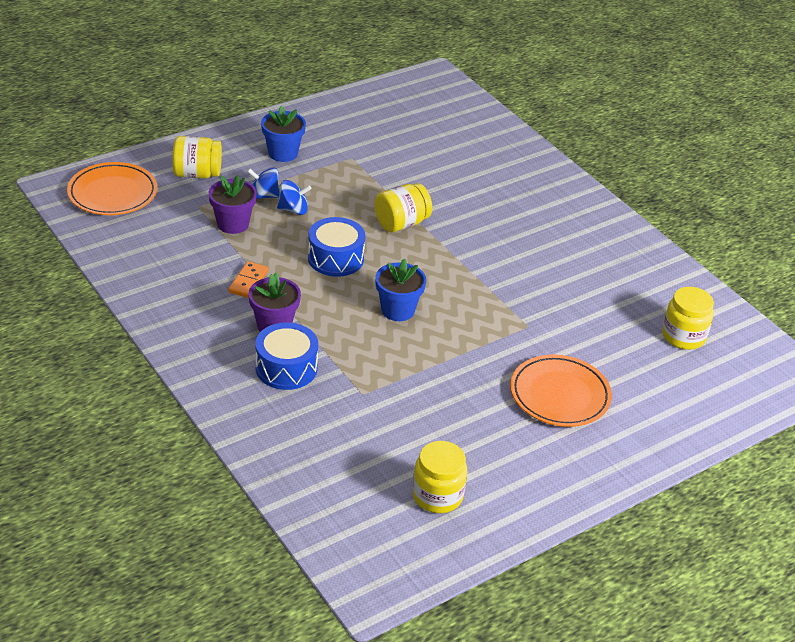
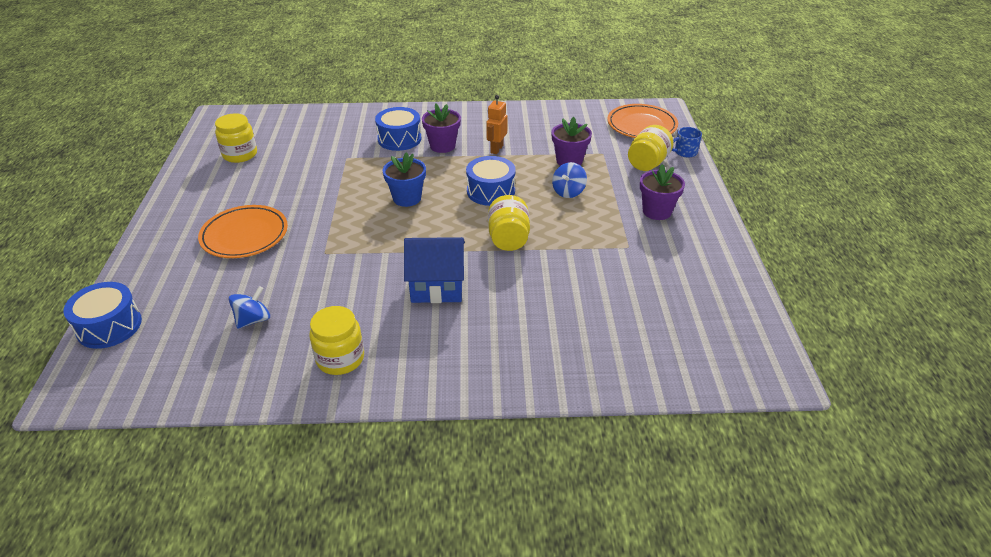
camera: 125 degrees right, 0 degrees up
(154, 155) = (685, 152): none -> blue mug
(248, 282) = (496, 149): orange domino -> orange robot
(263, 196) = (597, 184): blue spinning top -> blue spinning top (253, 320)
(283, 153) = (657, 211): blue flower pot -> purple flower pot
(500, 241) = (437, 286): none -> blue house
(683, 336) = (210, 340): yellow jar -> yellow jar (340, 358)
(739, 407) = (109, 326): none -> blue drum

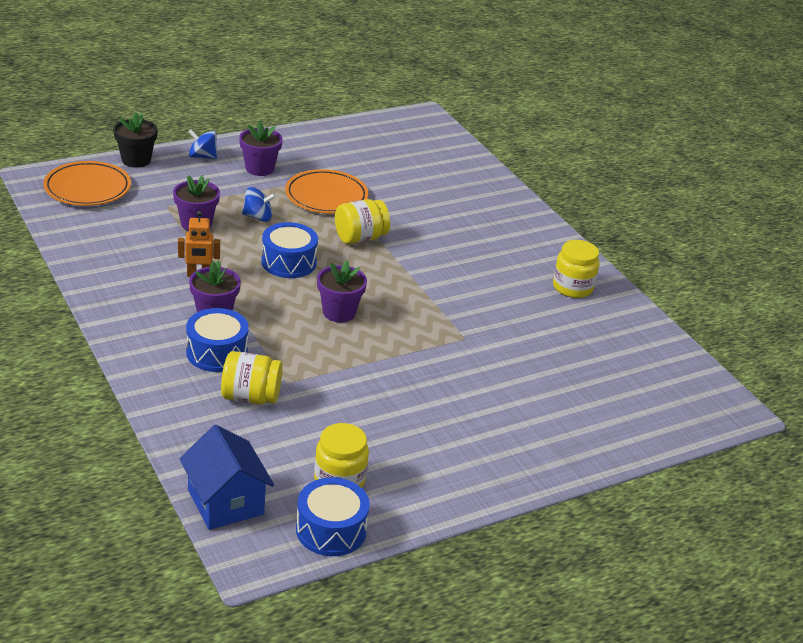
camera: 120 degrees left, 5 degrees down
(109, 326) = (664, 430): blue drum -> blue drum (331, 530)
(244, 235) = (483, 402): orange plate -> orange plate (326, 196)
(253, 320) = (578, 347): blue spinning top -> blue spinning top (202, 156)
(407, 198) = (339, 312): blue flower pot -> purple flower pot
(437, 286) = (454, 262): blue house -> blue house (225, 502)
(647, 163) = (173, 179): yellow jar -> yellow jar (250, 397)
(685, 152) = (136, 160): blue mug -> black flower pot

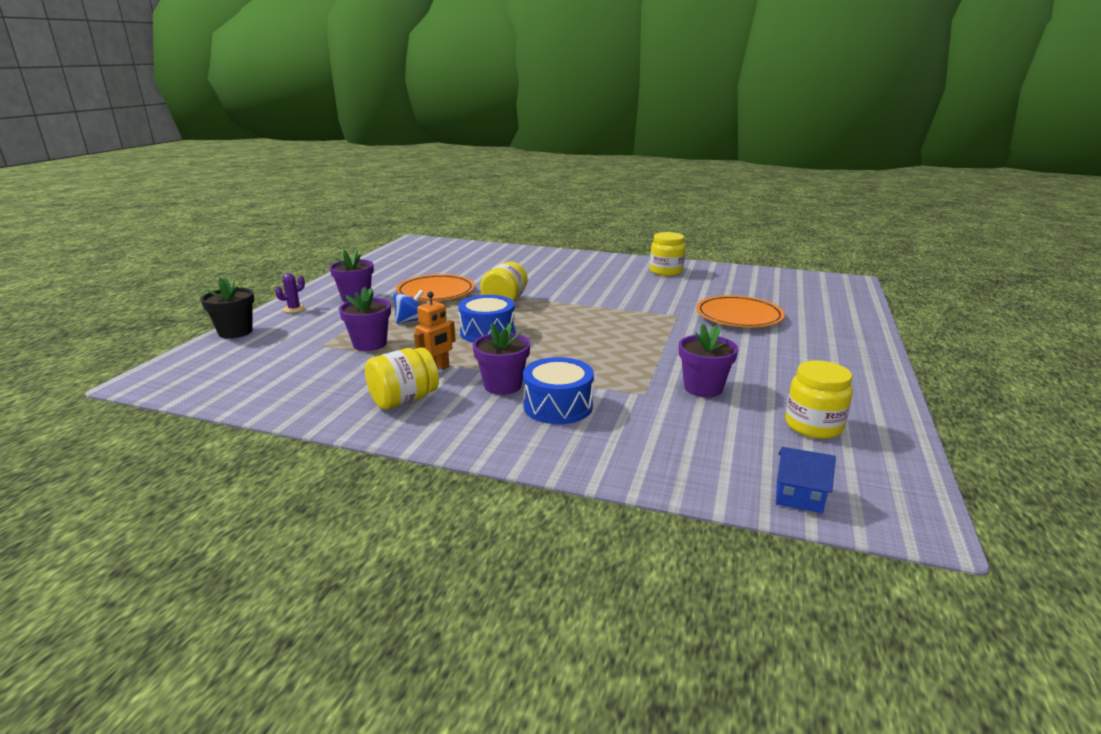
camera: 40 degrees left, 10 degrees down
(87, 188) = (219, 365): orange plate -> orange plate (738, 316)
(202, 156) = (294, 309): blue spinning top -> purple cactus
(225, 502) = (798, 496): blue house -> blue house, size x0.58
(250, 397) = (644, 417): yellow jar -> yellow jar (404, 400)
(331, 530) = (888, 458): blue drum -> none
(339, 312) = (581, 340): purple flower pot -> purple flower pot (703, 388)

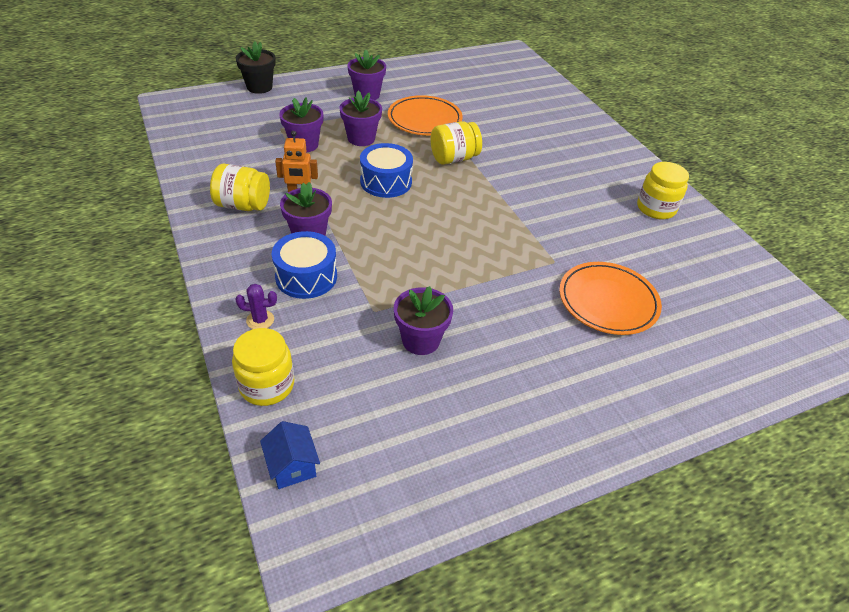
camera: 45 degrees right, 20 degrees up
(294, 309) = (318, 84): purple cactus -> purple cactus (260, 320)
(411, 321) = (361, 138): blue spinning top -> purple flower pot
(813, 426) = (422, 436): yellow jar -> yellow jar (267, 385)

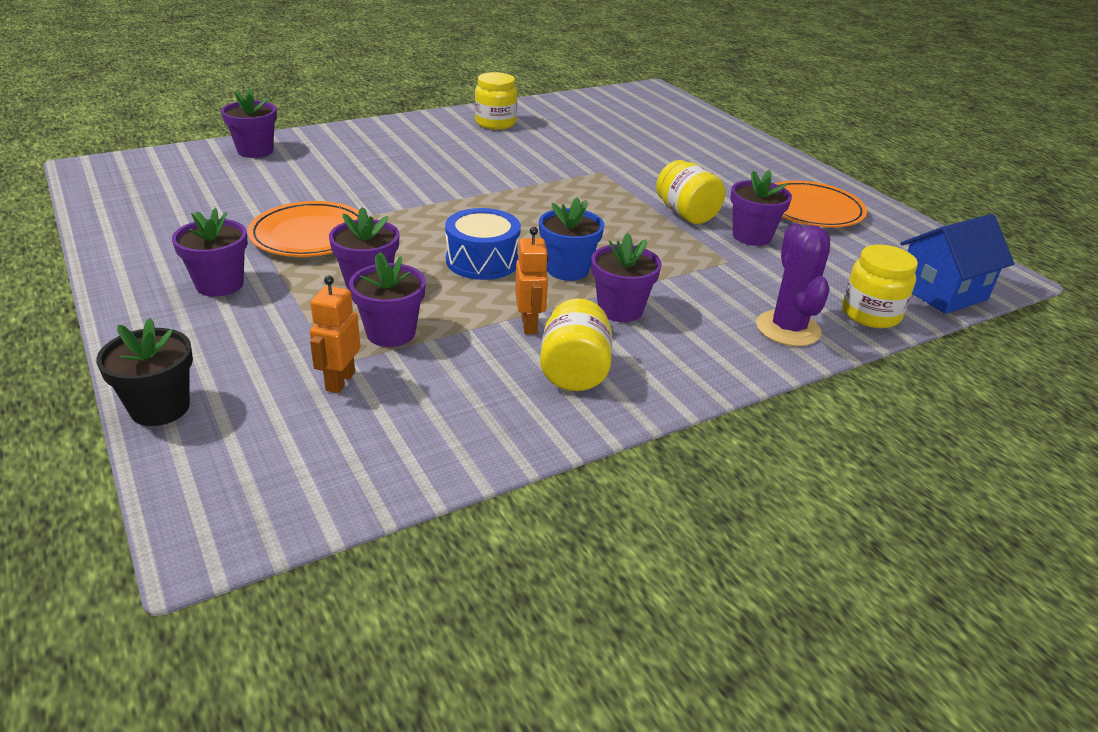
camera: 95 degrees left, 10 degrees down
(260, 320) = (788, 329): purple cactus -> purple cactus, size x1.92
(263, 129) = (340, 381): none -> orange robot
(292, 466) = (941, 292): blue house -> blue house, size x1.73
(306, 276) = (699, 305): blue drum -> none
(369, 218) = (568, 270): none -> blue flower pot
(454, 158) = (417, 216): yellow jar -> yellow jar (686, 214)
(553, 98) = (255, 151): none -> purple flower pot
(608, 301) = (646, 155): orange plate -> orange plate (811, 210)

